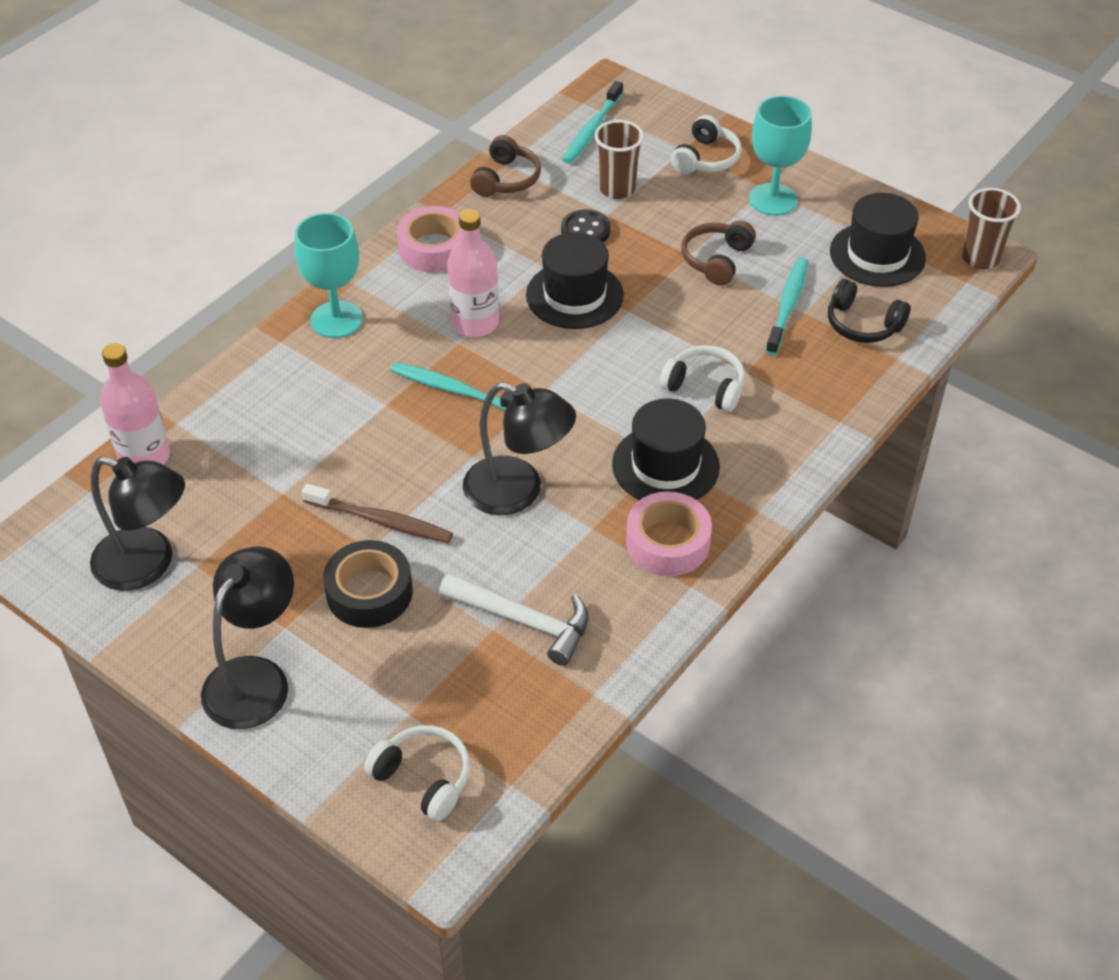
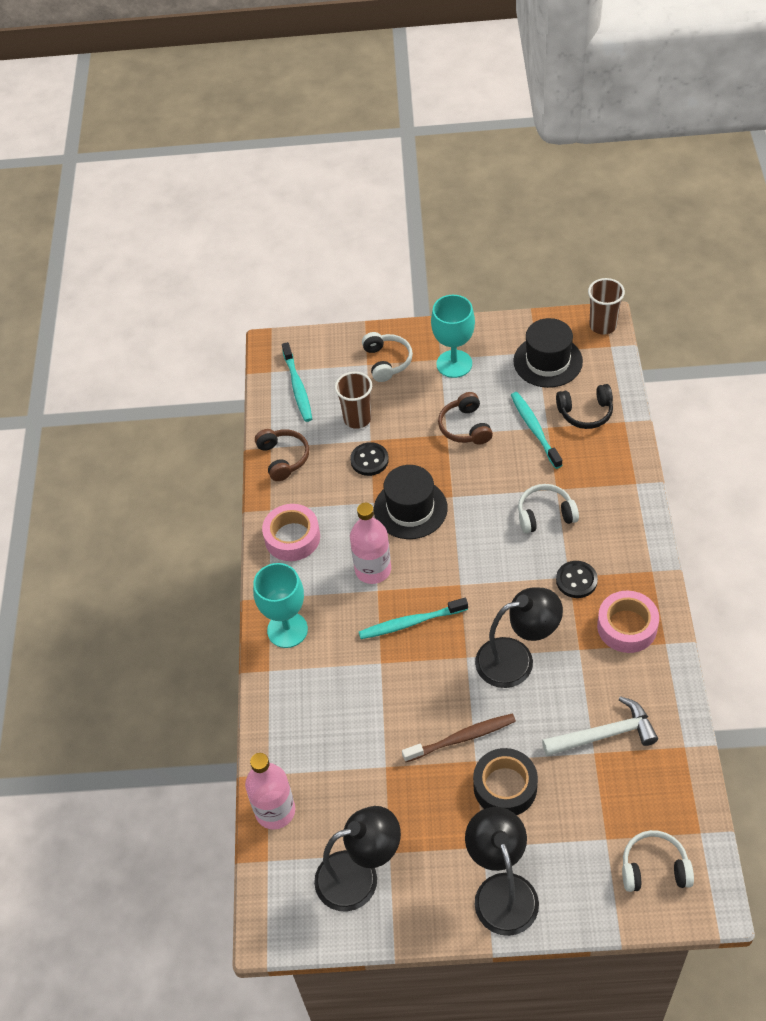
camera: 35 degrees left, 5 degrees up
(665, 465) = (576, 580): black hat -> black button

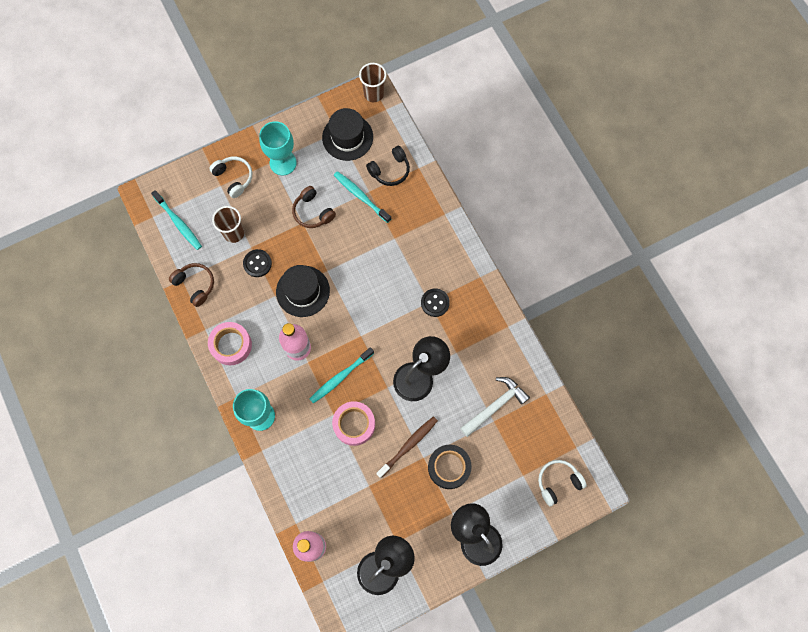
camera: 30 degrees left, 20 degrees up
(545, 515) = (395, 261): white headphones -> none
(627, 626) = (480, 324): pink tape -> pink tape (354, 424)

